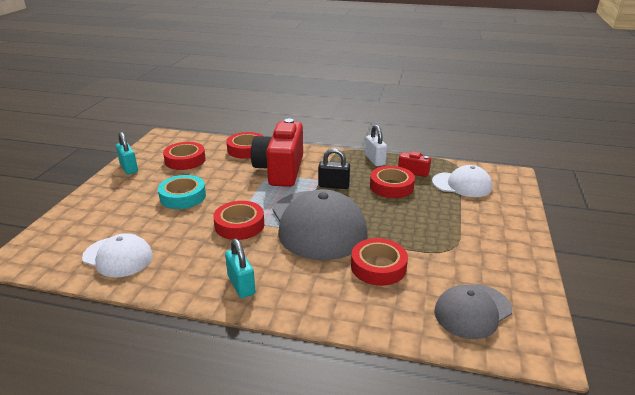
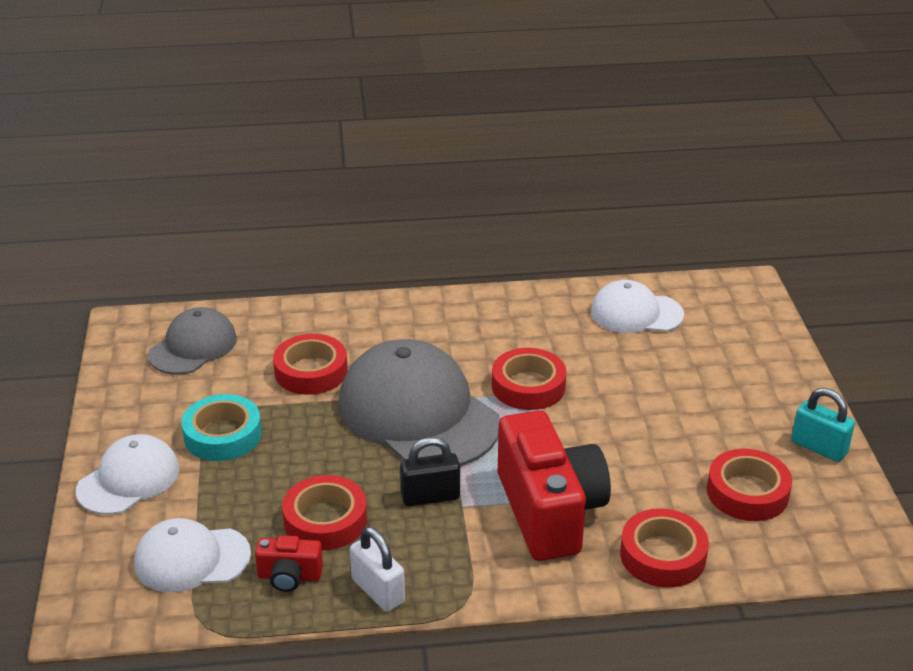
camera: 160 degrees right, 5 degrees up
(183, 196) = (658, 413): turquoise tape -> turquoise tape (223, 435)
(241, 285) = (463, 316): turquoise padlock -> none
(504, 225) = (128, 479): none -> white cap

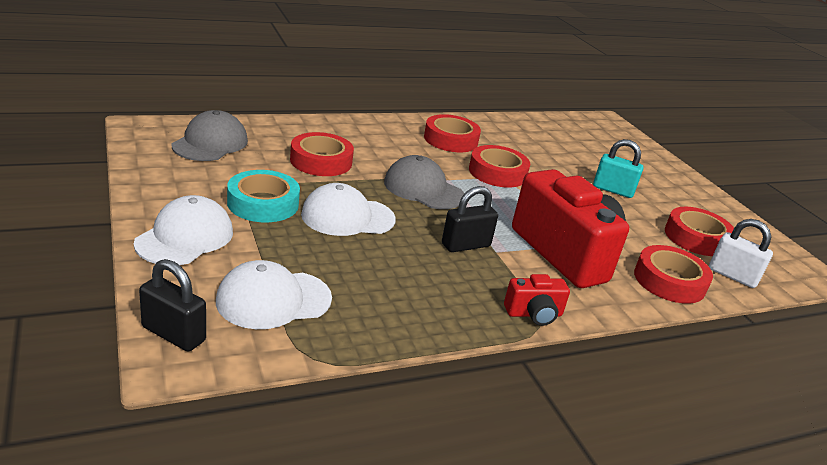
camera: 20 degrees left, 5 degrees down
(87, 592) = (173, 334): none -> black padlock
(289, 576) = (375, 310): red camera -> red camera (534, 314)
(325, 520) = (385, 264): red tape -> red tape (450, 140)
(378, 591) = (461, 318): white padlock -> white padlock (732, 275)
(418, 413) = (423, 189): grey cap -> grey cap, size x0.56
(636, 313) = (545, 132): white cap -> white cap (347, 217)
(819, 447) = (720, 210): turquoise padlock -> turquoise padlock (613, 190)

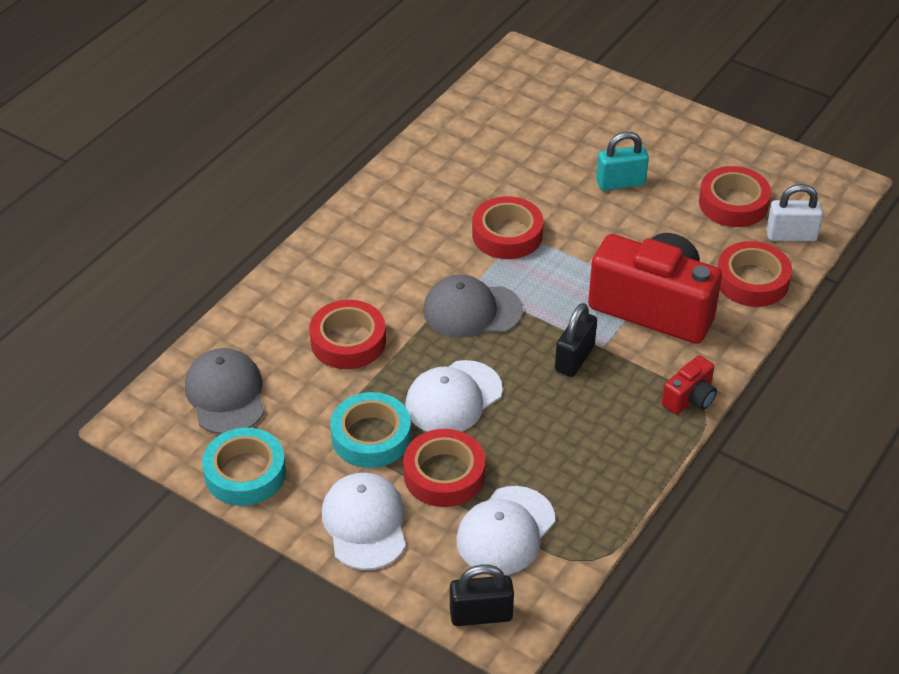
camera: 30 degrees left, 15 degrees up
(158, 175) = (245, 473): none -> turquoise tape
(450, 140) = (419, 213): red tape -> red tape (444, 474)

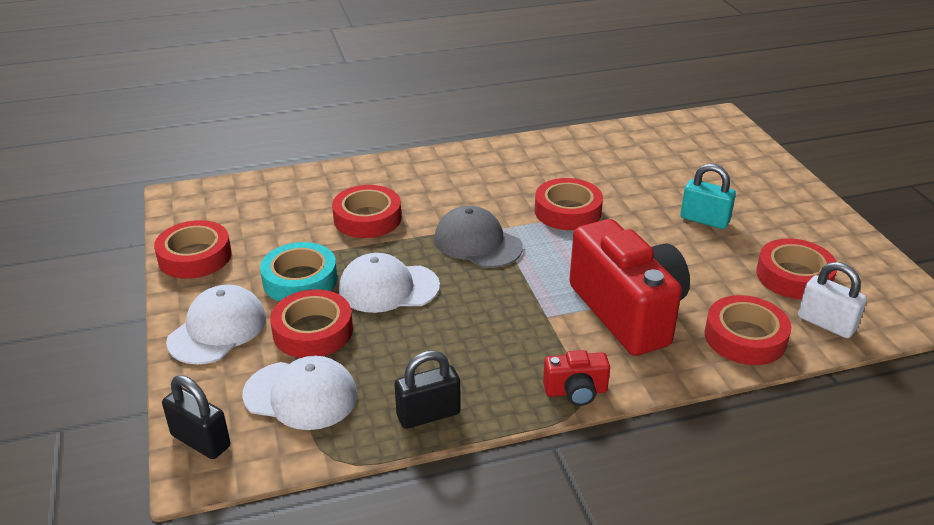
camera: 40 degrees right, 10 degrees down
(226, 394) = (250, 209): grey cap -> none
(245, 473) = (195, 256): turquoise tape -> red tape
(505, 531) = (301, 395): white cap -> white cap turned 150 degrees counterclockwise
(574, 358) = (514, 311): black padlock -> black padlock (428, 414)

